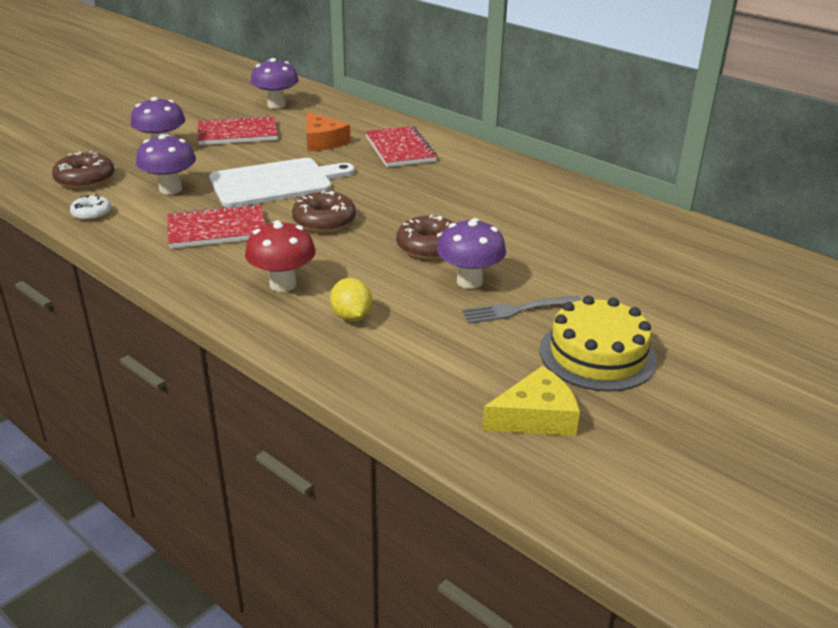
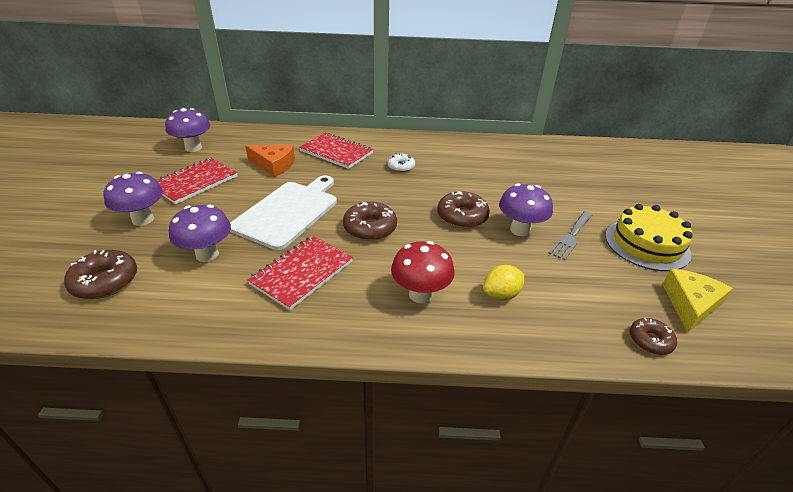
camera: 40 degrees left, 5 degrees up
(92, 213) = (163, 313): white donut -> white donut (401, 166)
(351, 317) = (501, 295): yellow lemon -> yellow lemon turned 60 degrees counterclockwise
(429, 414) = (650, 340): none -> brown donut

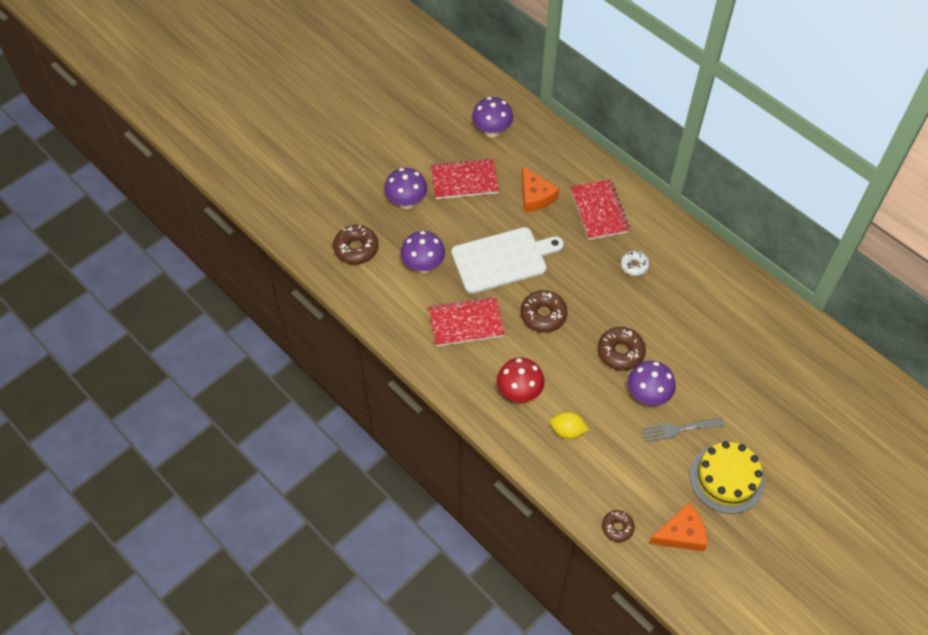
camera: 45 degrees right, 20 degrees up
(690, 304) = (681, 534): yellow cheese -> orange cheese

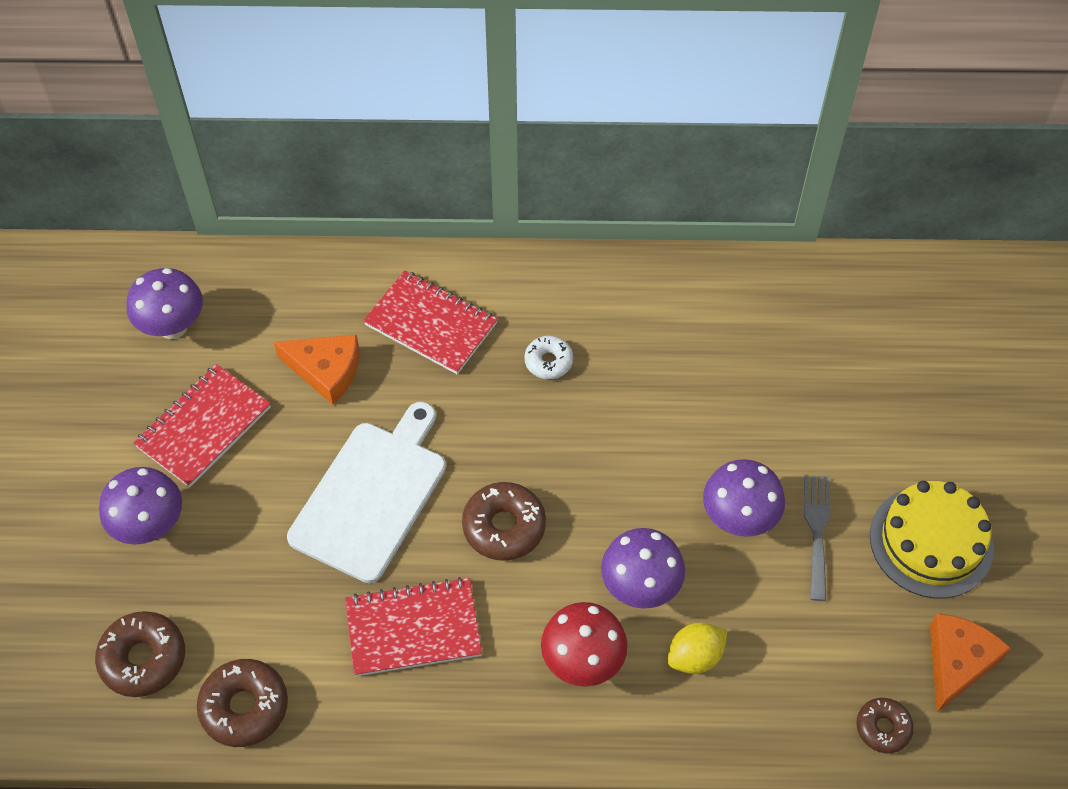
camera: 45 degrees left, 0 degrees up
(423, 265) = (270, 598): purple mushroom -> purple mushroom (640, 587)
(466, 323) = (413, 628): red notebook -> red notebook turned 45 degrees clockwise
(620, 352) = (649, 491): brown donut -> brown donut (244, 707)
(678, 429) = (817, 530): grey fork -> grey fork turned 150 degrees clockwise

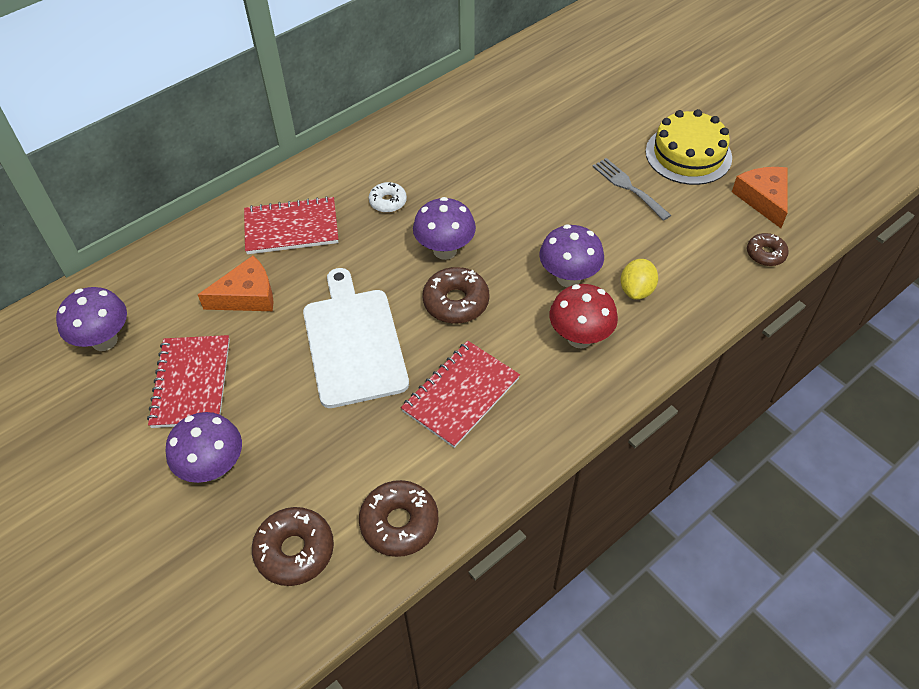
camera: 40 degrees left, 5 degrees down
(738, 519) = (582, 208): purple mushroom -> purple mushroom (445, 250)

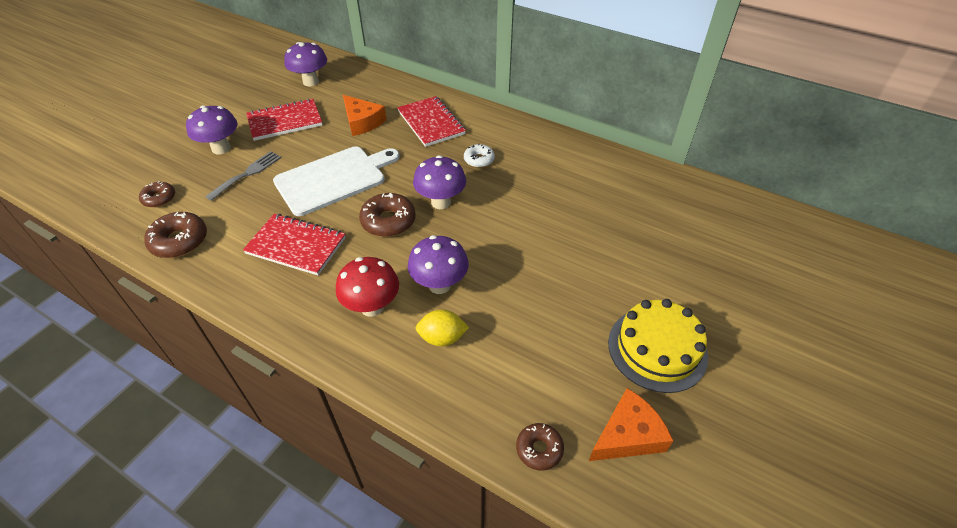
camera: 70 degrees right, 5 degrees down
(295, 551) = (159, 198): brown donut -> brown donut, size x0.62
(628, 187) = (578, 306): grey fork -> grey fork (247, 174)

